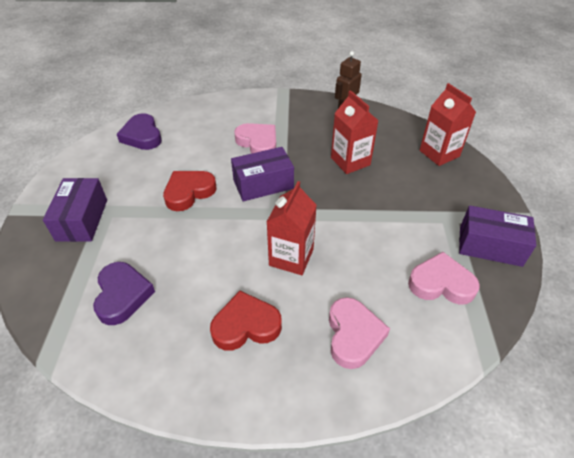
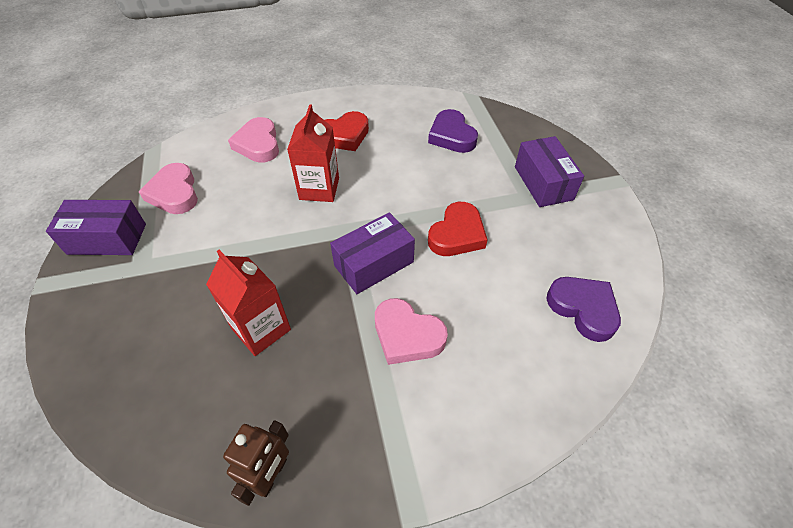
camera: 165 degrees right, 5 degrees up
(439, 153) = (115, 379): red carton -> none
(441, 283) = (174, 193): pink heart -> pink heart turned 75 degrees clockwise

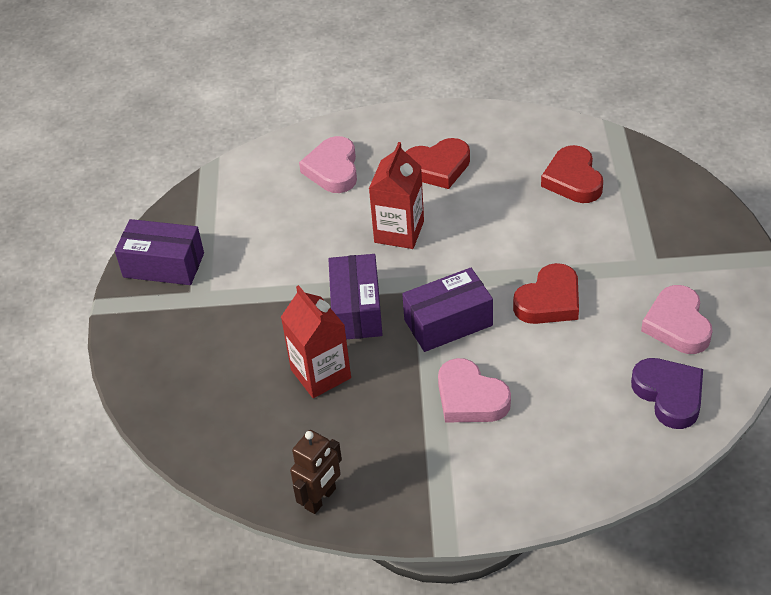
camera: 15 degrees right, 5 degrees down
(174, 193) = (234, 221): pink heart -> pink heart (677, 325)
(451, 136) = (573, 180): purple heart -> red heart
(543, 183) = (671, 251): purple box -> purple box (356, 310)

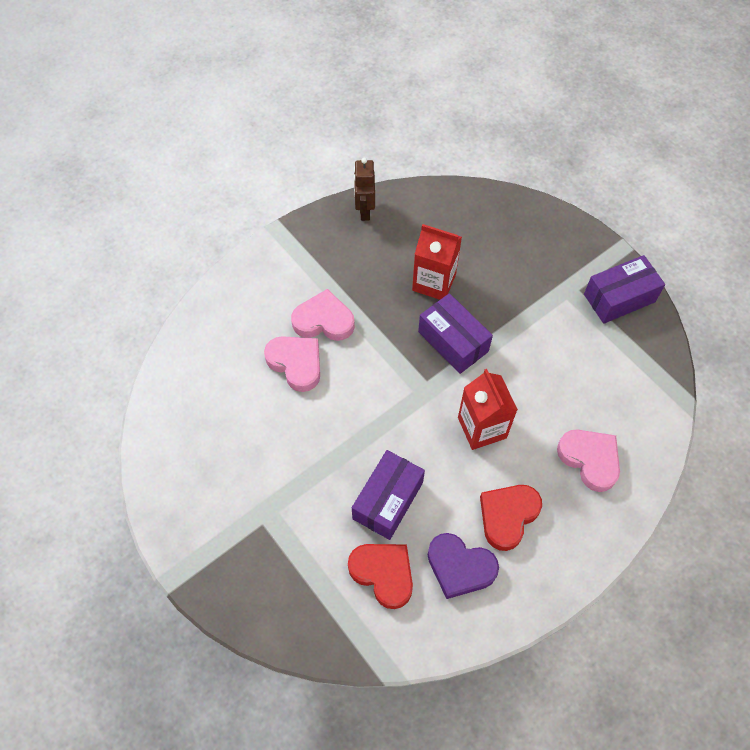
camera: 140 degrees right, 15 degrees up
(448, 322) = (381, 368): purple box -> purple box (388, 500)
(549, 301) = (321, 430): red heart -> none
(669, 395) = (190, 398): purple heart -> purple heart (460, 567)
(677, 325) = (213, 464): pink heart -> pink heart (296, 363)

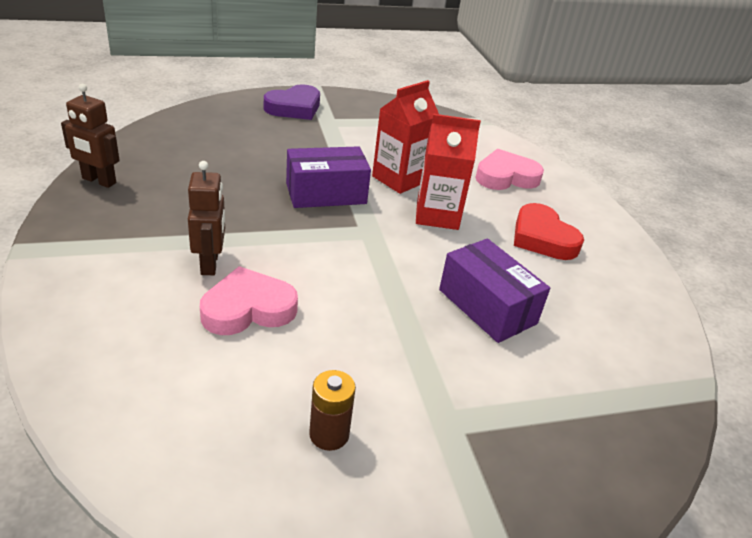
camera: 70 degrees left, 25 degrees down
(224, 453) = (329, 434): none -> brown battery
(324, 320) = (210, 263): pink heart -> brown robot
(383, 574) = (578, 345): red heart -> none
(434, 282) = (245, 177): red carton -> red carton (399, 179)
(460, 567) = (588, 287): purple heart -> purple heart (294, 108)
(619, 298) = (360, 107): purple box -> none

